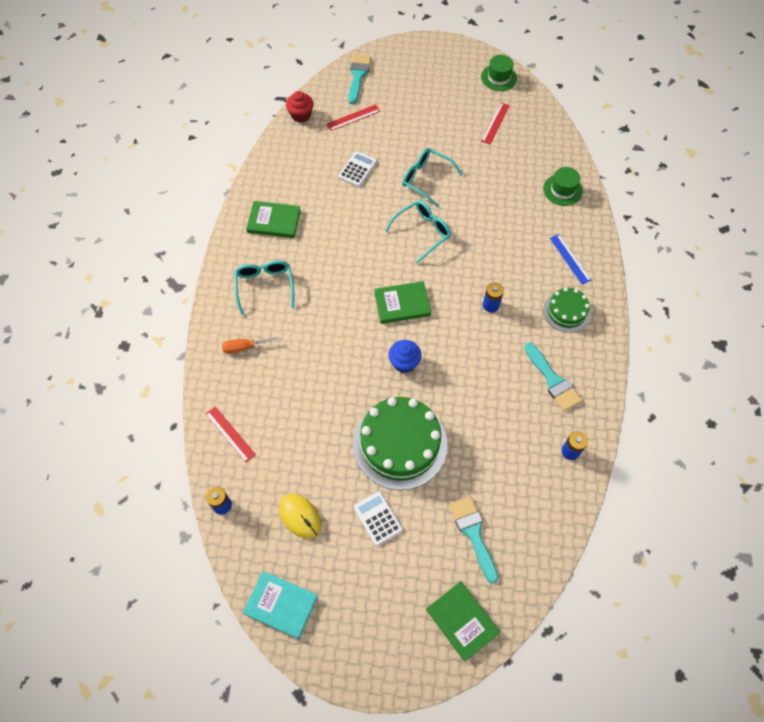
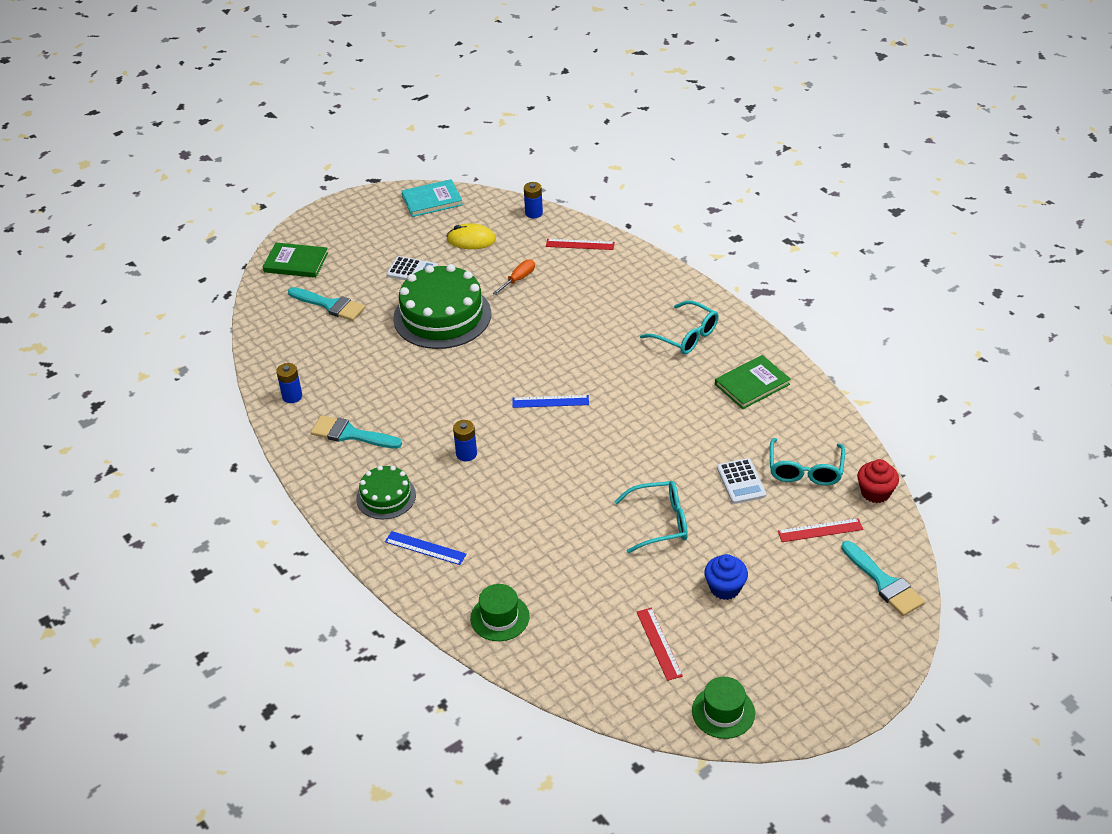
camera: 140 degrees right, 20 degrees down
(244, 347) = (643, 291): orange screwdriver -> orange screwdriver (518, 279)
(353, 117) = (820, 530): red ruler -> red ruler turned 60 degrees clockwise
(402, 304) = (550, 401): green book -> blue ruler
(404, 362) = (498, 364): blue cupcake -> blue cupcake (725, 588)
(422, 232) = (602, 470): turquoise glasses -> turquoise glasses (805, 470)

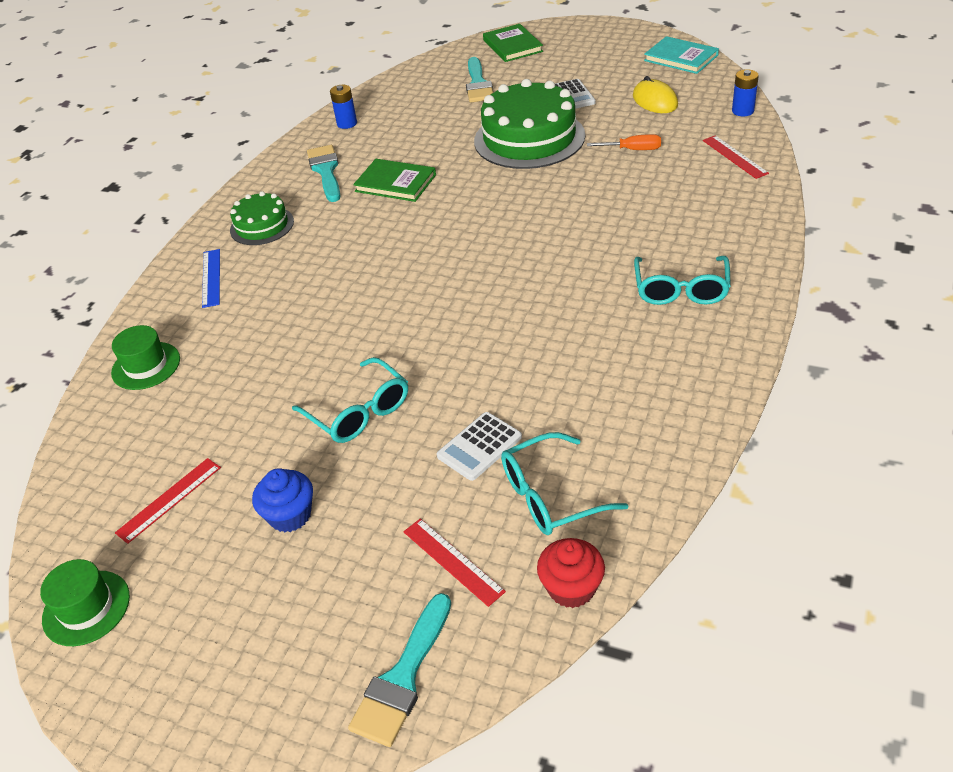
camera: 60 degrees right, 0 degrees up
(466, 454) = (355, 240): blue battery -> none
(550, 401) = (476, 252): blue ruler -> none
(752, 384) = (657, 378): green book -> green book (395, 183)

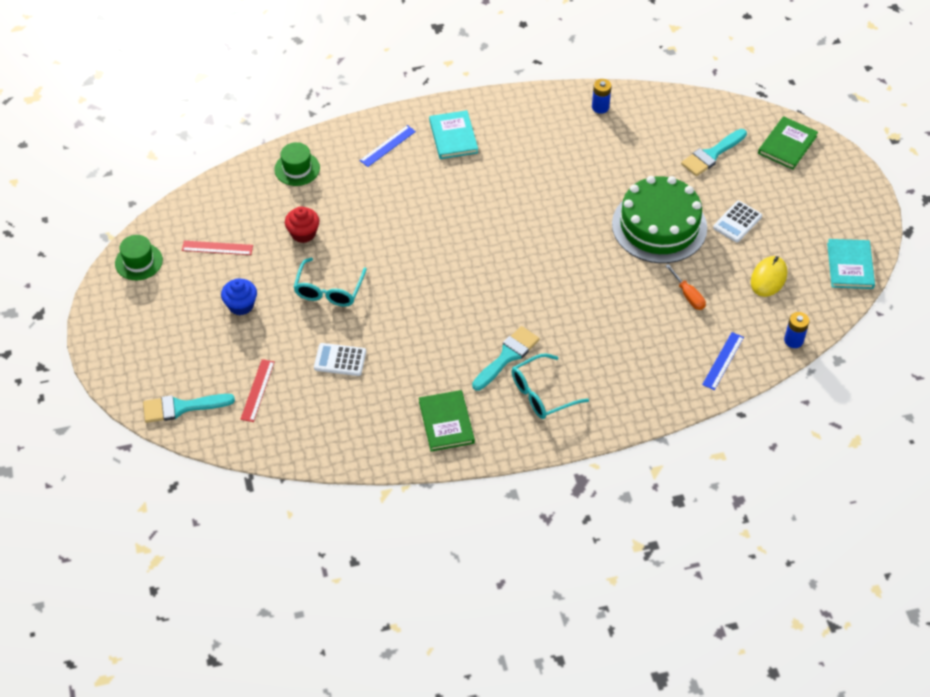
camera: 50 degrees right, 10 degrees up
(262, 226) = (453, 137): green cake -> turquoise book
(326, 171) = (535, 132): turquoise brush -> turquoise brush (507, 356)
(395, 183) = (549, 179): green book -> green book (446, 422)
(550, 496) = (326, 410): turquoise glasses -> none
(571, 588) = (273, 448): red cupcake -> red cupcake (303, 233)
(734, 157) = (723, 360): red ruler -> blue ruler

